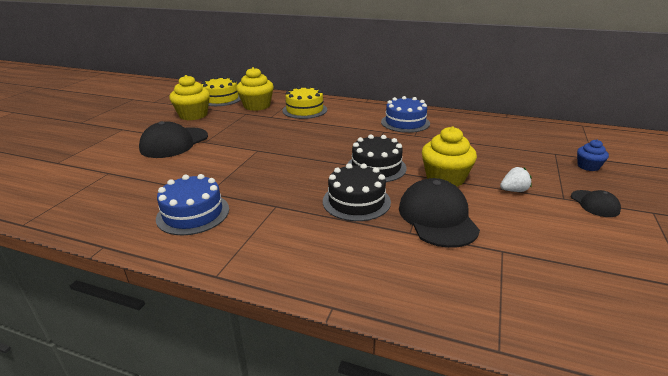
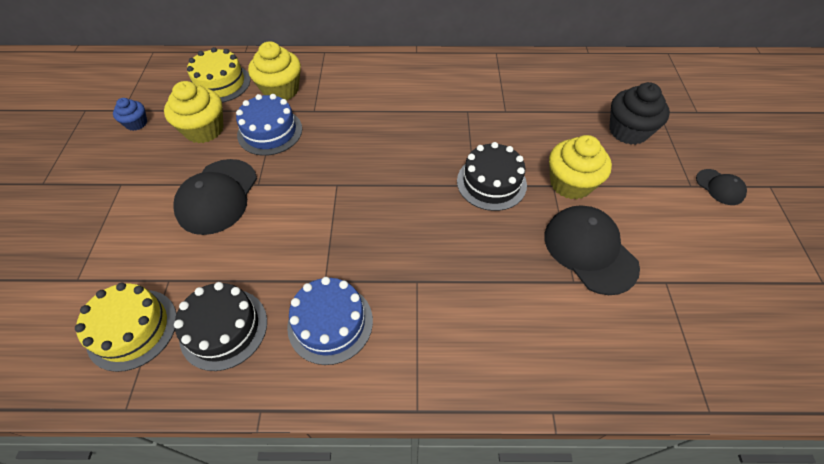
camera: 20 degrees left, 25 degrees up
(304, 110) = (350, 86): yellow cake -> yellow cake (132, 329)
(356, 201) = (499, 248): black cake -> black cake (224, 328)
(405, 122) = (484, 88): blue cake -> blue cake (270, 132)
(514, 190) = (643, 186): white strawberry -> none
(518, 159) = (628, 131): none -> black cupcake
(588, 166) = (696, 127): blue cupcake -> blue cupcake (136, 123)

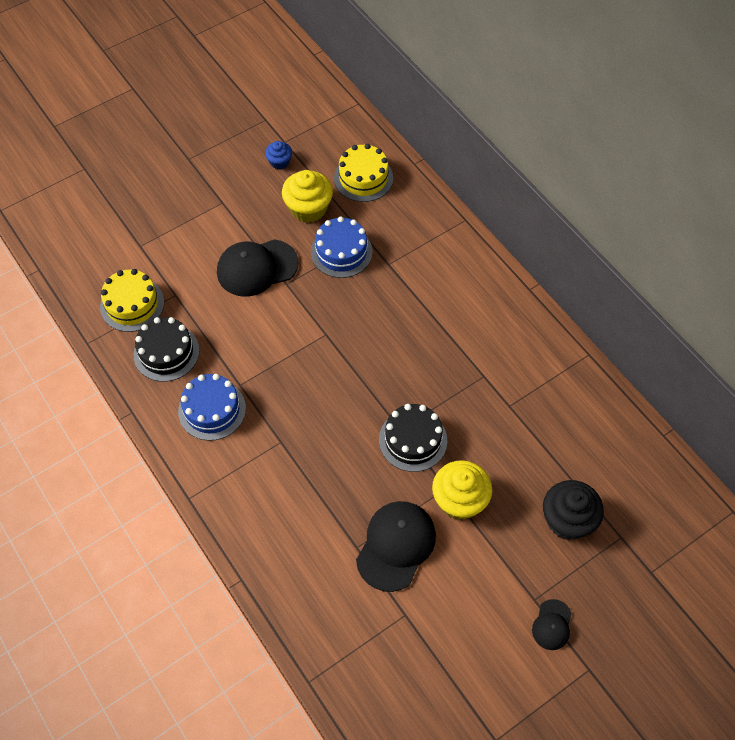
camera: 55 degrees right, 5 degrees up
(281, 90) = (392, 224): yellow cupcake -> none

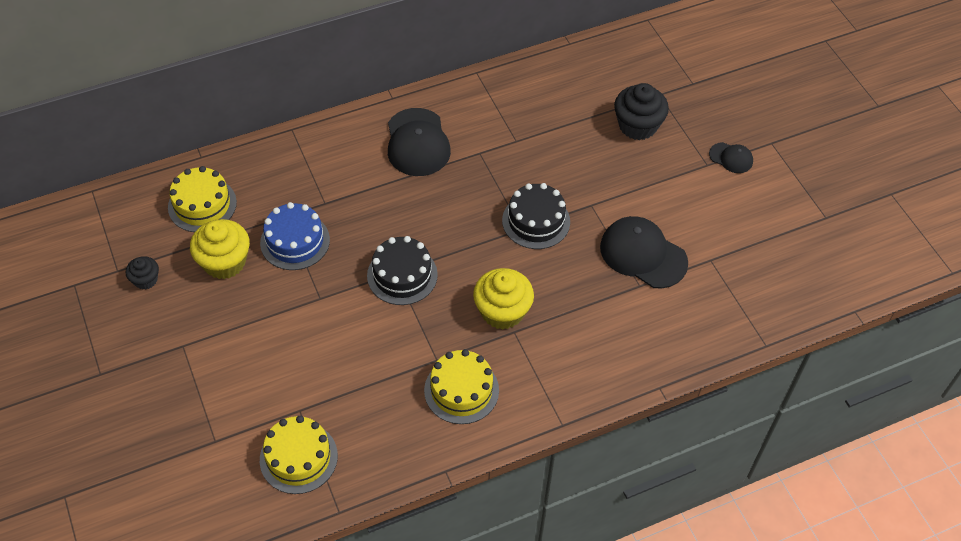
camera: 80 degrees left, 5 degrees down
(166, 352) = (376, 427): black cake -> black cake (402, 275)
(212, 410) = (461, 390): blue cake -> yellow cake
(257, 268) = (289, 323): black cap -> black cap (417, 143)
(279, 162) = (145, 280): blue cupcake -> black cupcake
(459, 500) = (605, 197): yellow cupcake -> yellow cupcake (502, 311)

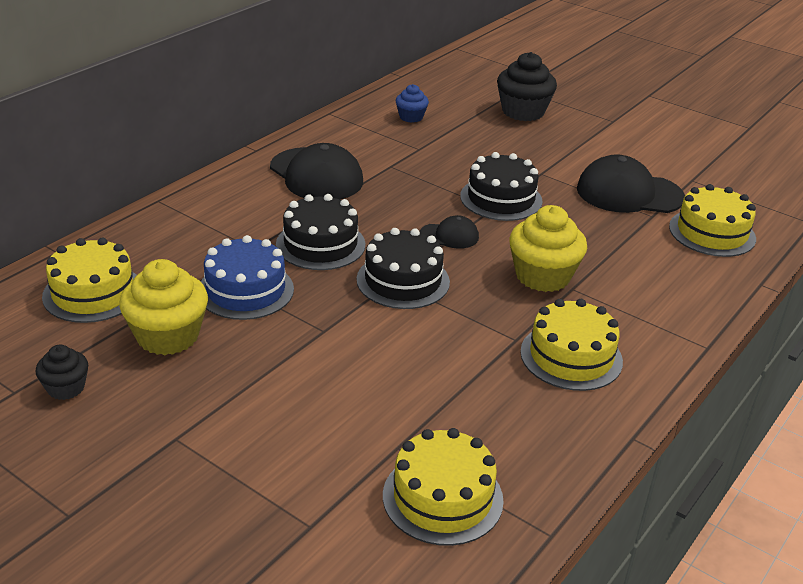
camera: 30 degrees left, 20 degrees down
(371, 217) = (320, 244): none -> black cake
(538, 100) = (411, 117): none -> blue cupcake
(671, 322) = (712, 232): none -> yellow cake
(731, 158) = (627, 112): black cap -> black cap (449, 236)

